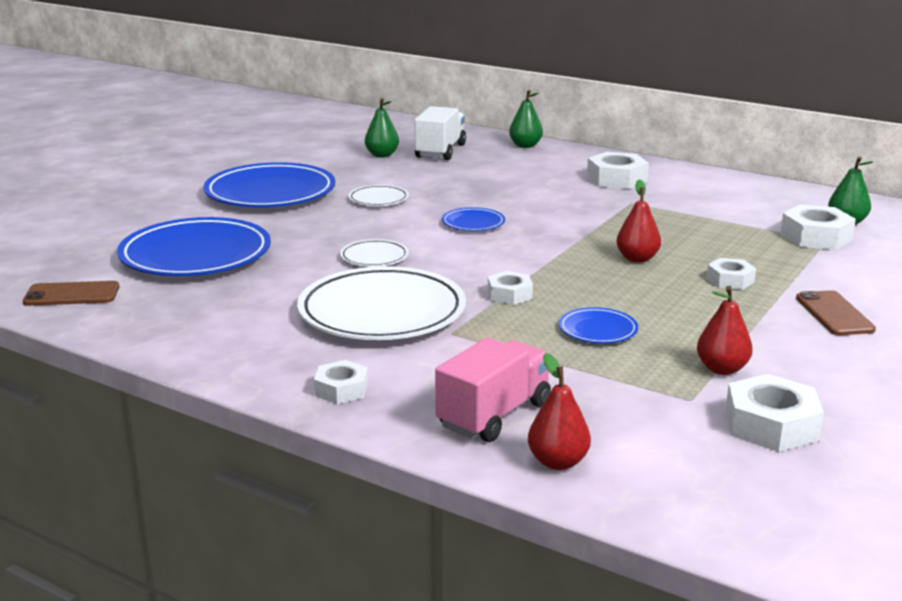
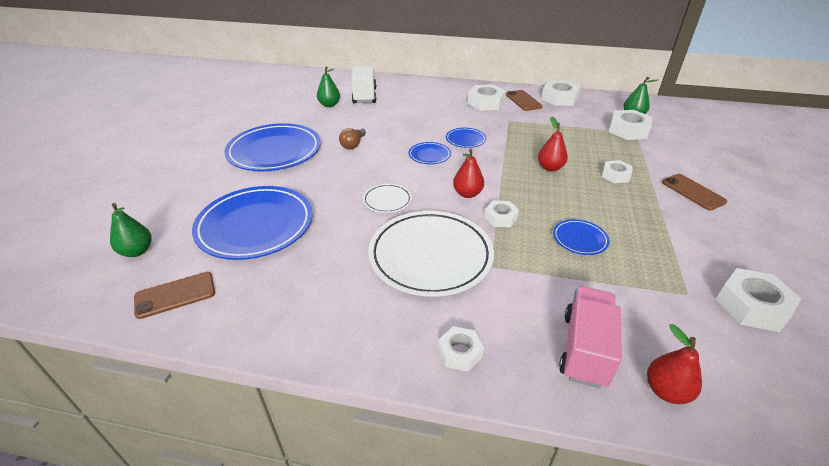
camera: 20 degrees left, 15 degrees up
(378, 199) = (353, 144): white plate -> brown light bulb
(525, 146) = (413, 84): green pear -> green pear (137, 251)
(542, 214) = (465, 140): none -> blue plate
(680, 184) = (523, 101): none -> brown phone
(722, 369) = (679, 258): red pear -> red pear (467, 194)
(744, 188) = (559, 98): none -> white nut

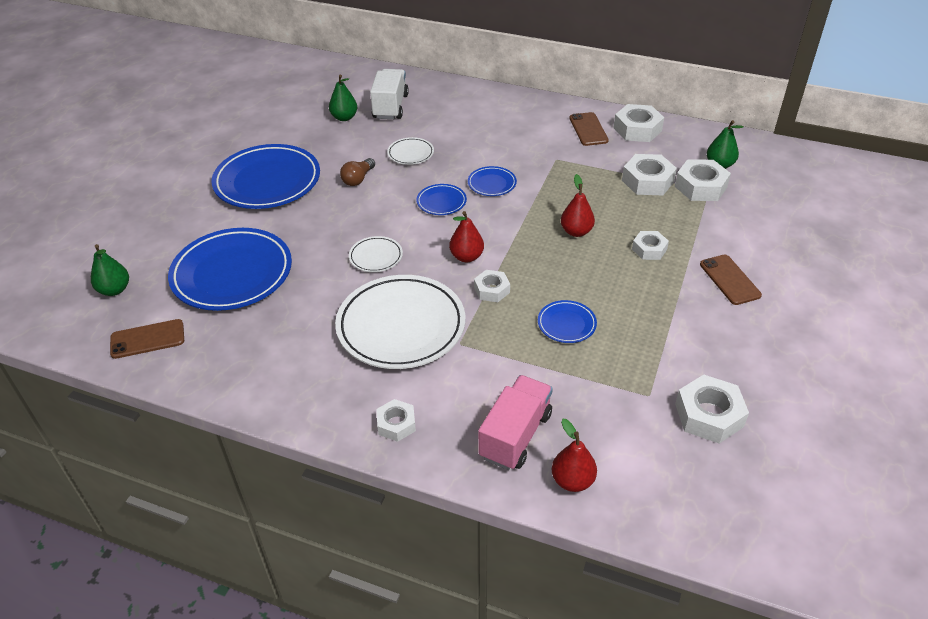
camera: 10 degrees right, 5 degrees up
(391, 124) = (410, 153): none -> white plate
(485, 103) = (538, 129): white nut -> white nut (647, 181)

